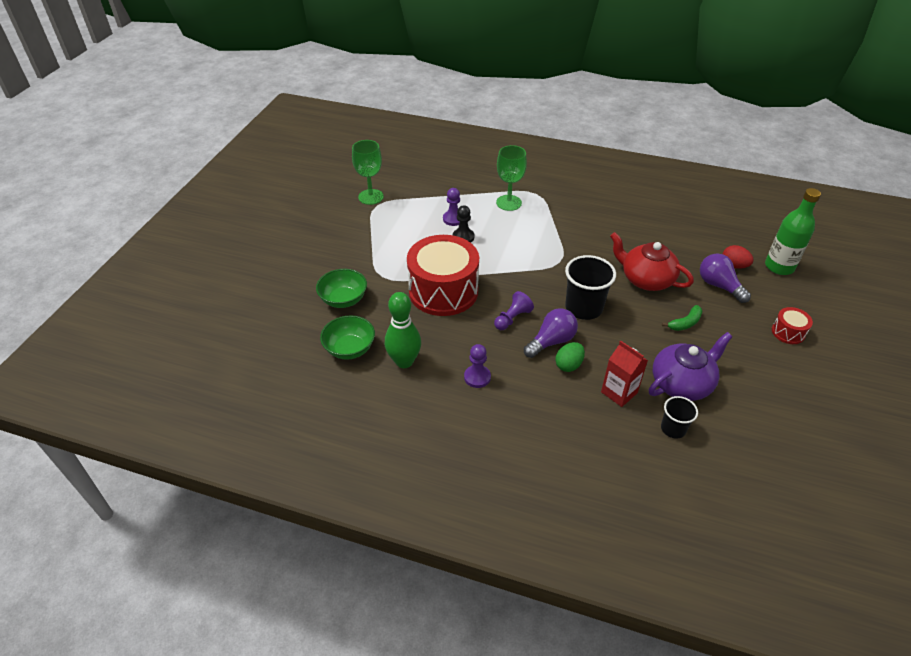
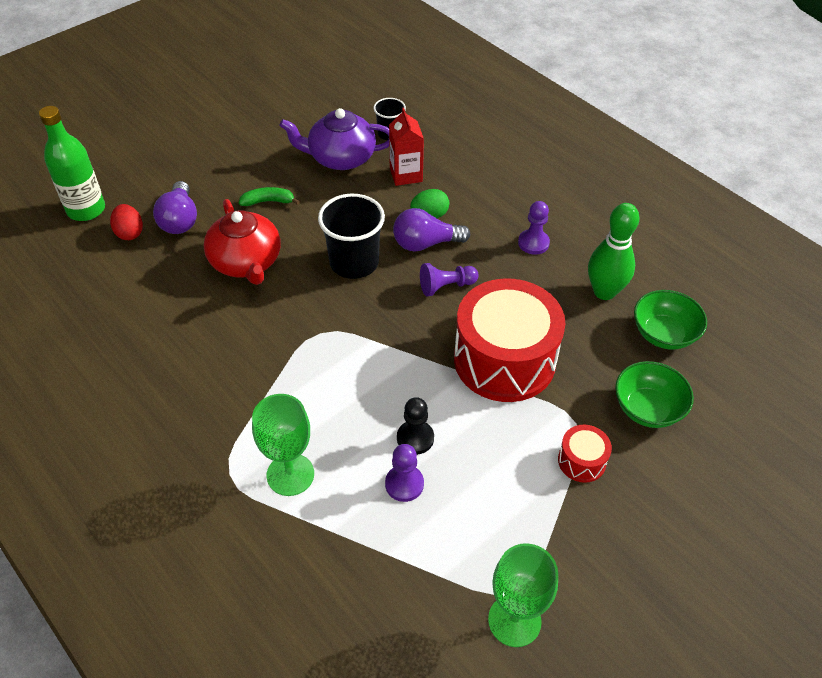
camera: 150 degrees left, 5 degrees up
(788, 332) = (185, 153): red drum -> red drum (581, 461)

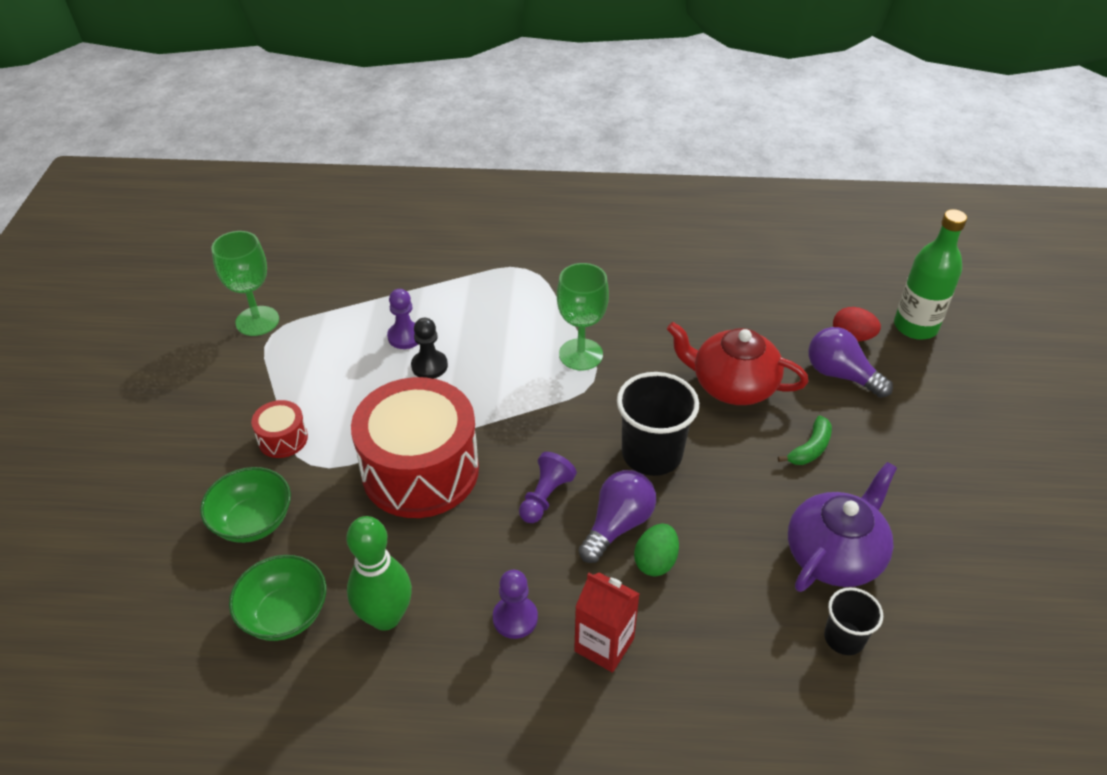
camera: 135 degrees right, 5 degrees down
(290, 474) = (488, 292): green goblet -> green goblet (581, 354)
(406, 175) = (745, 593): red carton -> red carton (604, 645)

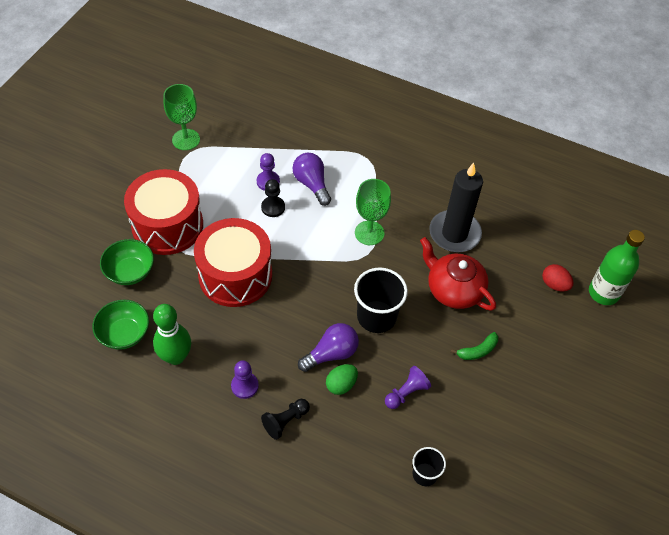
camera: 20 degrees right, 10 degrees up
(283, 439) = (167, 225): red drum -> red drum, size x2.32
(545, 497) = (298, 320): purple pawn -> purple pawn (406, 393)
(604, 645) = (285, 421): red carton -> black pawn
(692, 319) = (454, 233): none -> black candle
(834, 554) = (450, 423): purple teapot -> none
(840, 375) = (529, 308): purple light bulb -> purple light bulb (312, 184)

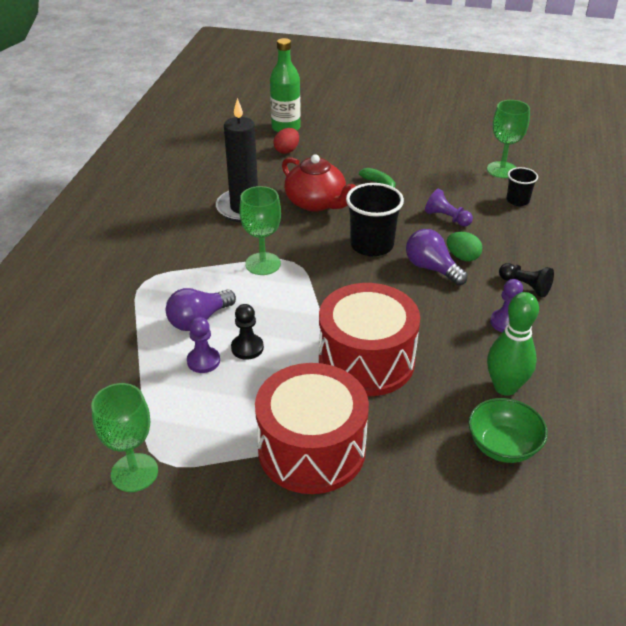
camera: 100 degrees left, 15 degrees down
(130, 272) = (407, 469): green bowl -> none
(453, 289) = (316, 202): red teapot -> red teapot turned 75 degrees counterclockwise
(489, 483) = (502, 170): none -> green goblet

